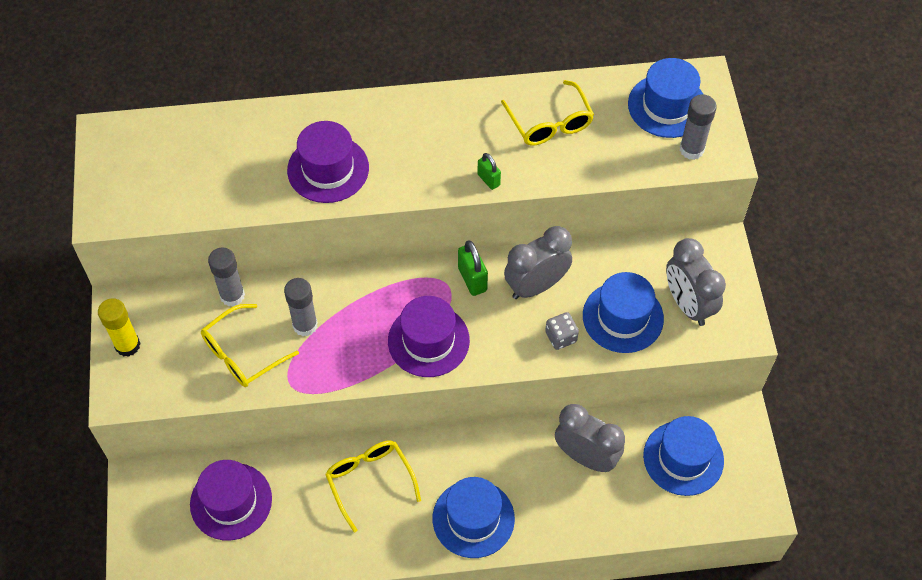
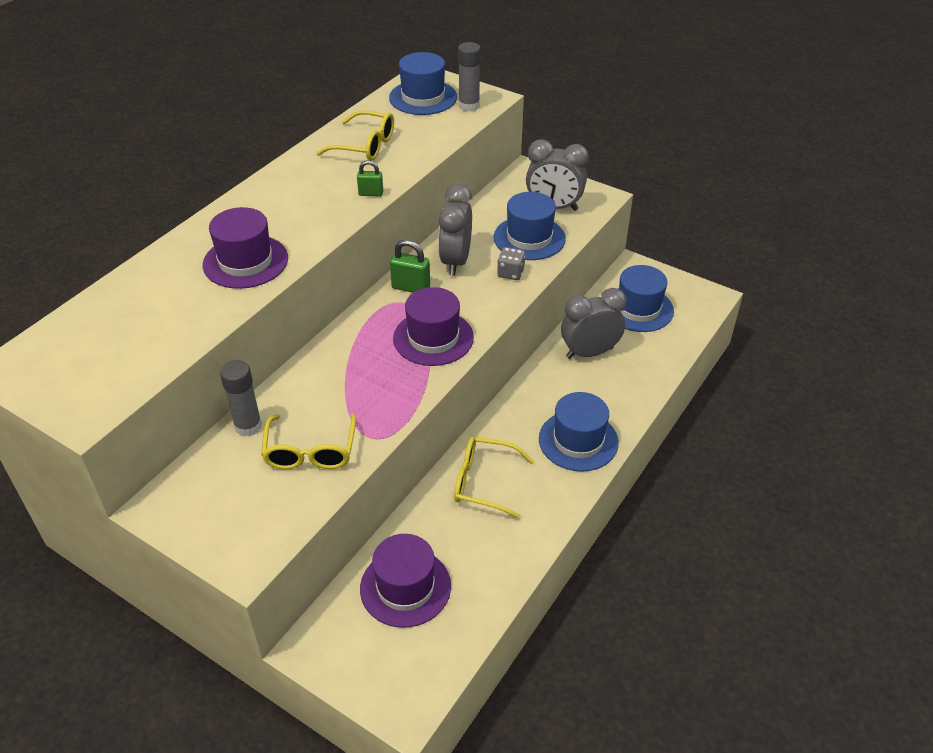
camera: 50 degrees left, 15 degrees down
(127, 345) = (202, 526): yellow glue stick -> none
(305, 325) = (333, 398): grey glue stick -> none

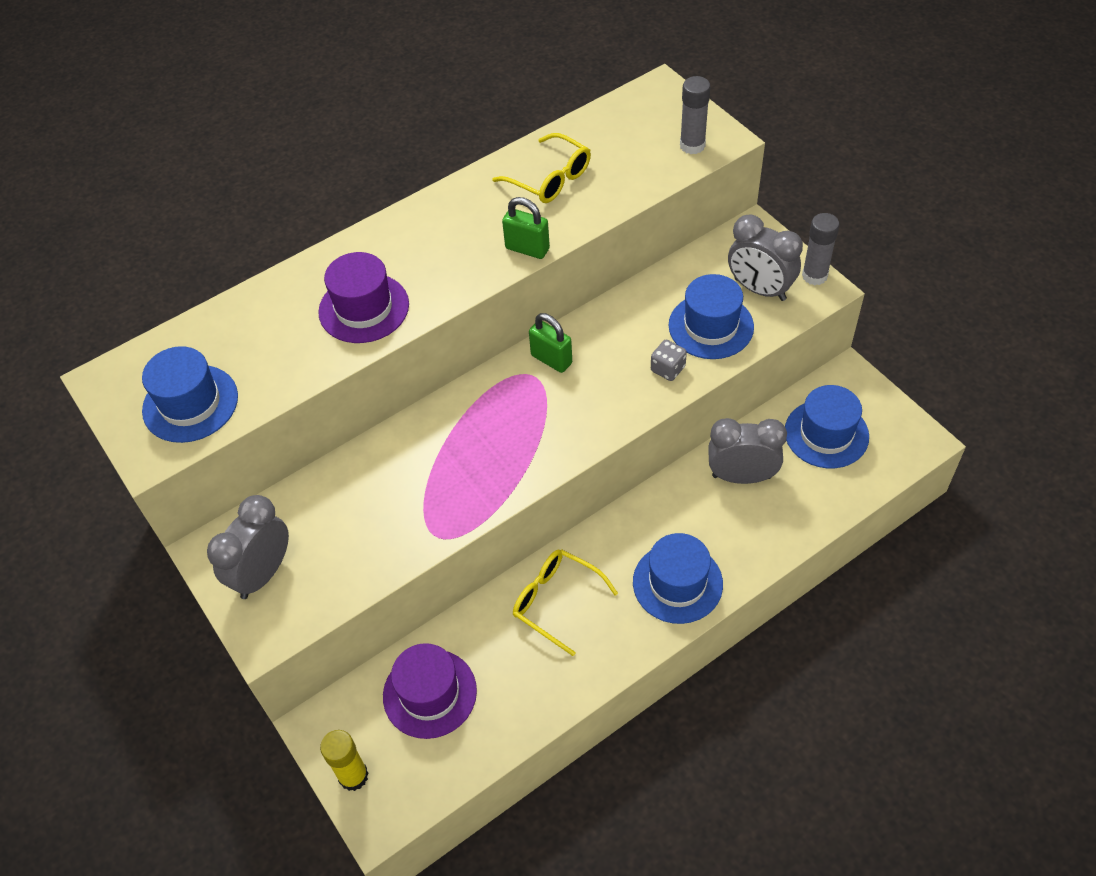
camera: 25 degrees right, 10 degrees up
(248, 426) = (323, 485): grey glue stick -> grey glue stick (814, 276)
(310, 452) = (369, 533): yellow glasses -> none
(364, 679) = (353, 776): none -> yellow glue stick
(371, 193) = (527, 249): green padlock -> green padlock, size x1.56
(423, 97) = (645, 121): blue hat -> blue hat (190, 403)
(433, 338) = (547, 431): purple hat -> none
(456, 261) = (614, 337): grey clock -> grey clock (263, 573)

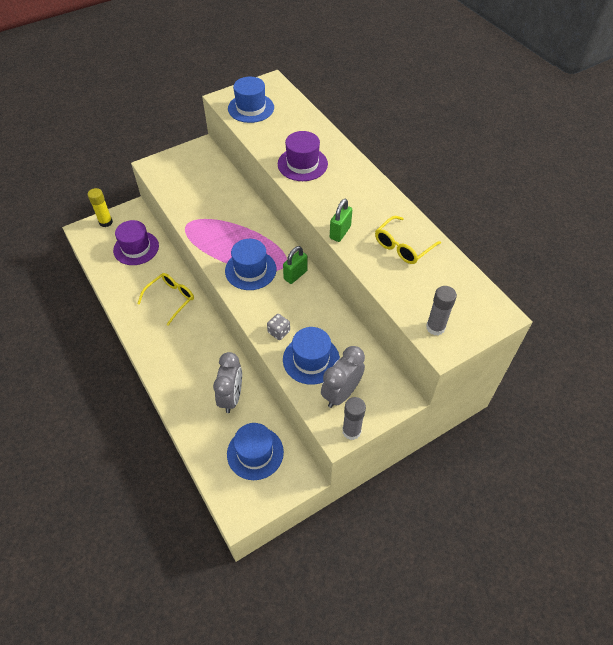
camera: 90 degrees right, 0 degrees up
(263, 573) = (184, 164): grey clock -> none
(677, 583) = (167, 354): blue hat -> blue hat (250, 270)

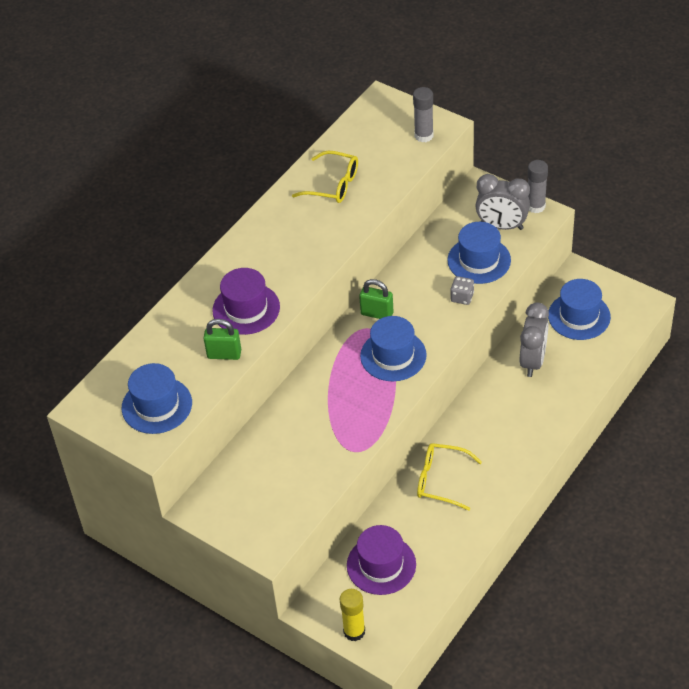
camera: 110 degrees left, 5 degrees down
(231, 397) = (532, 361): grey clock -> grey clock turned 120 degrees clockwise
(340, 232) = (342, 237): green padlock -> green padlock (224, 354)

